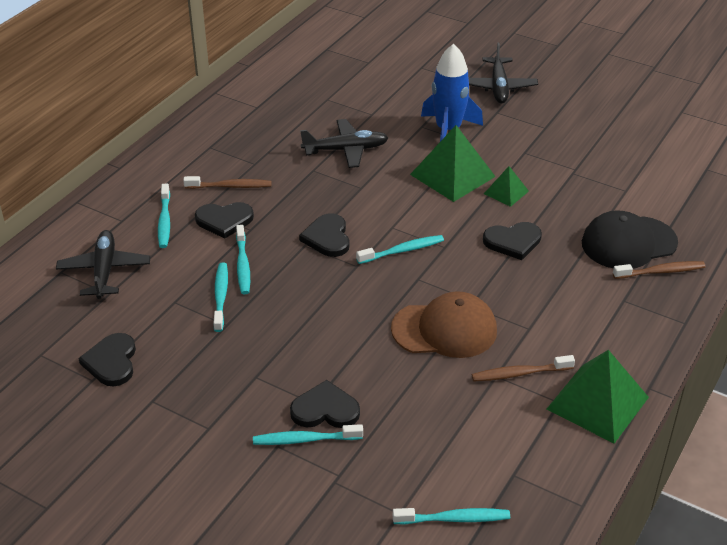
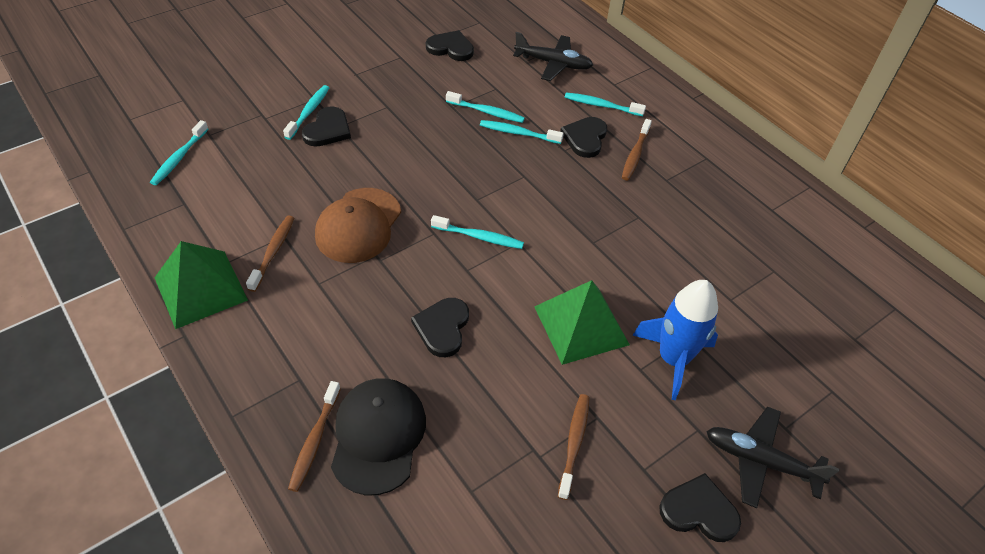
camera: 110 degrees right, 10 degrees up
(327, 238) = (526, 193): black heart -> black heart (699, 511)
(346, 150) = (665, 253): black plane -> none
(402, 251) = (479, 237): turquoise toothbrush -> turquoise toothbrush turned 75 degrees counterclockwise
(506, 192) = (528, 361): green pyramid -> none
(553, 157) = (574, 444): none -> brown toothbrush

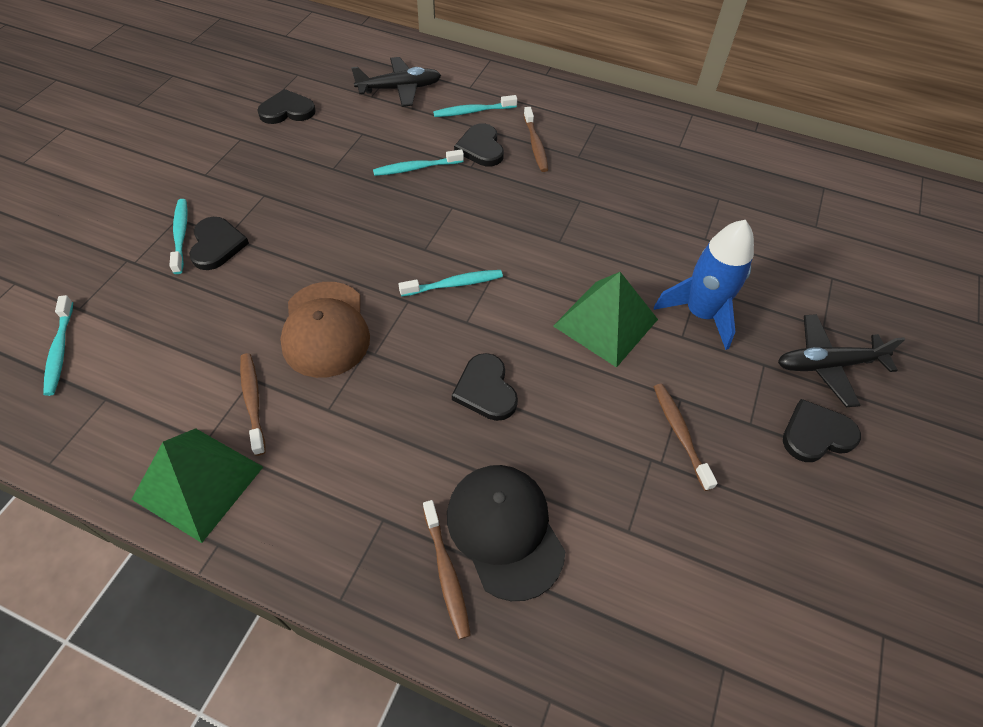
camera: 30 degrees left, 5 degrees up
(486, 112) = (370, 160): turquoise toothbrush -> none

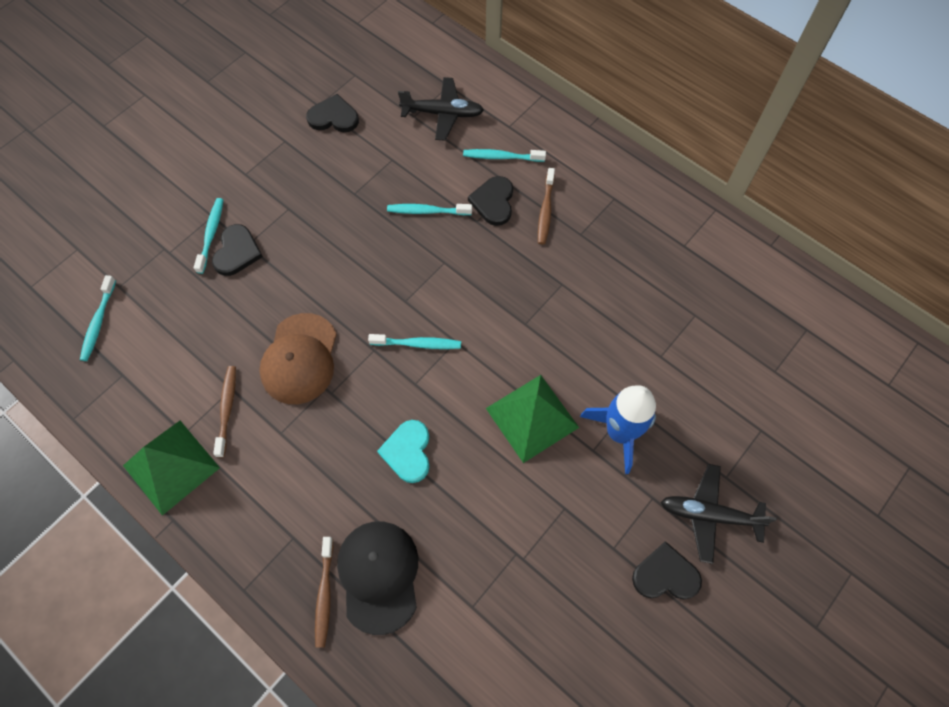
camera: 20 degrees right, 10 degrees up
(486, 390) = (408, 452): black heart -> turquoise heart
(680, 434) = (549, 539): brown toothbrush -> none

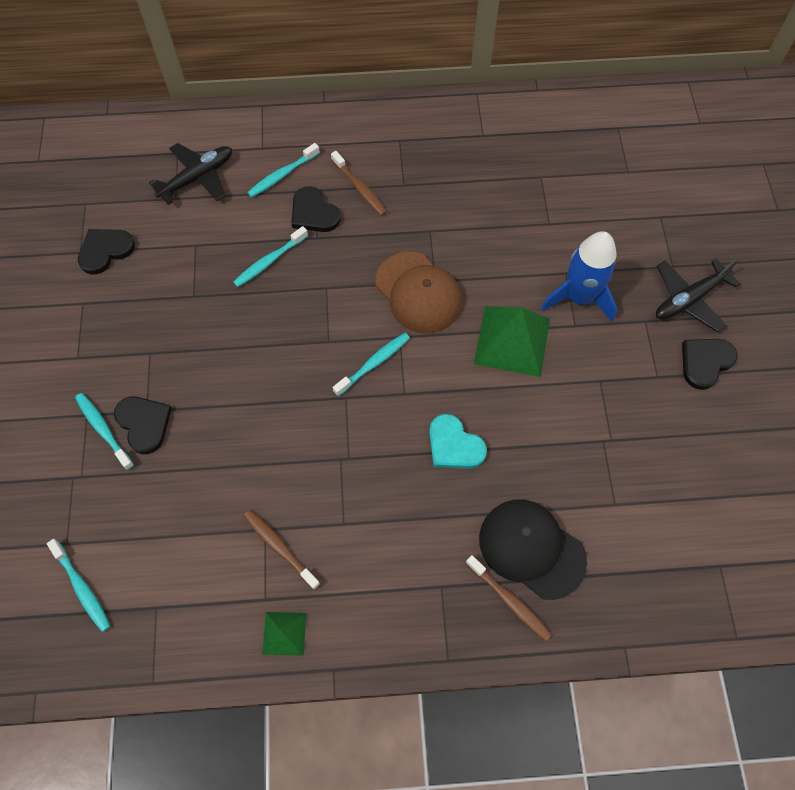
camera: 45 degrees left, 0 degrees up
(171, 466) = (284, 633): green pyramid -> green pyramid, size x0.53
(300, 359) = (295, 456): brown cap -> brown cap (418, 292)

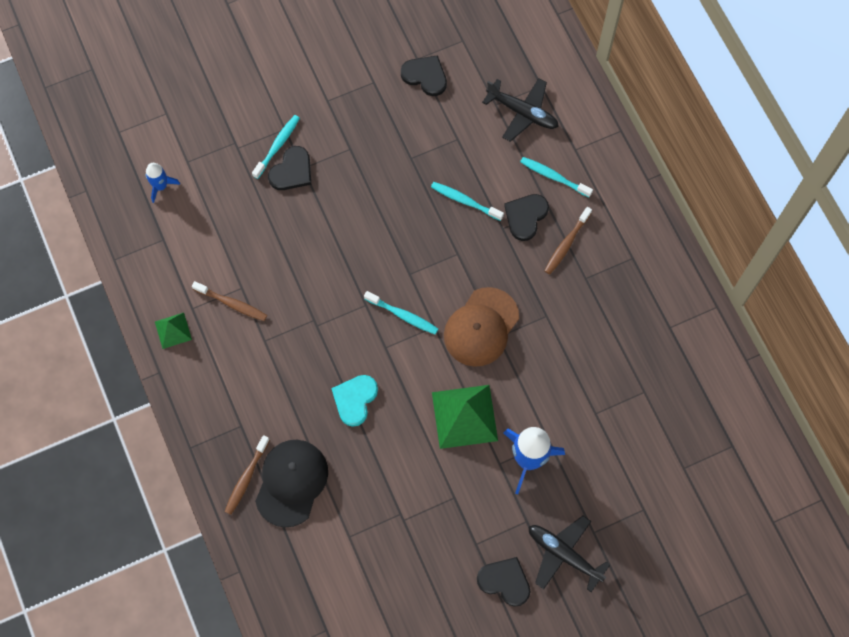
camera: 70 degrees right, 5 degrees up
(82, 587) = (161, 186): turquoise toothbrush -> blue rocket
(280, 548) = (231, 303): brown toothbrush -> brown toothbrush turned 90 degrees clockwise

